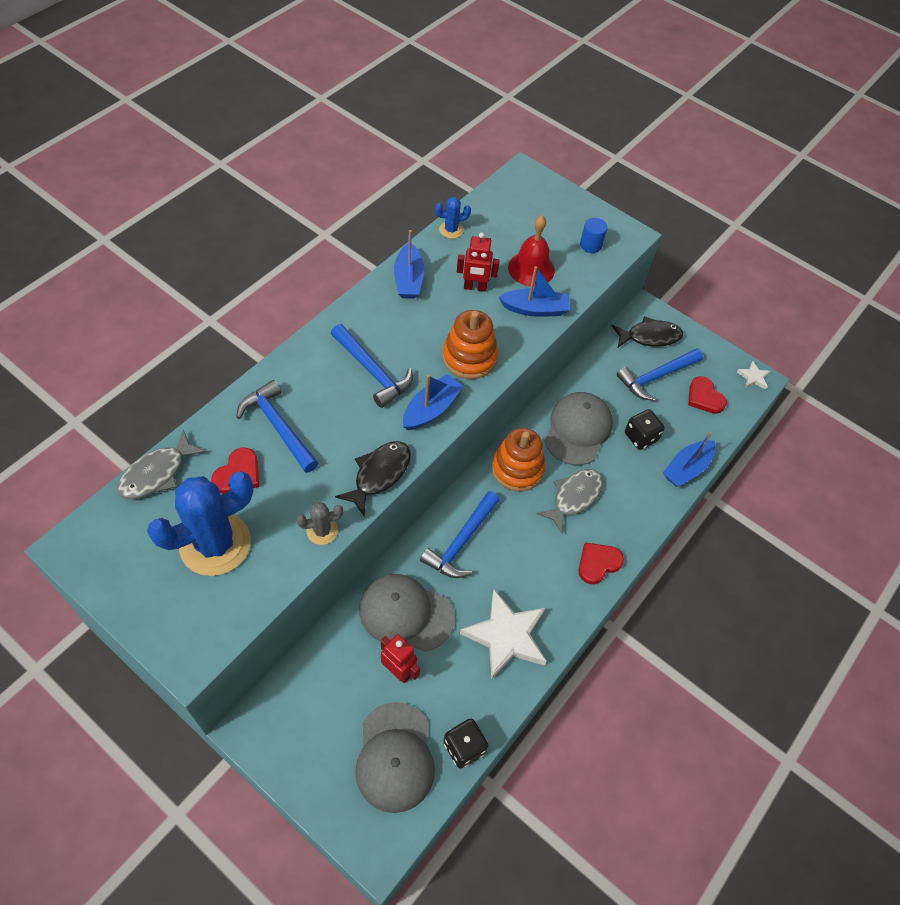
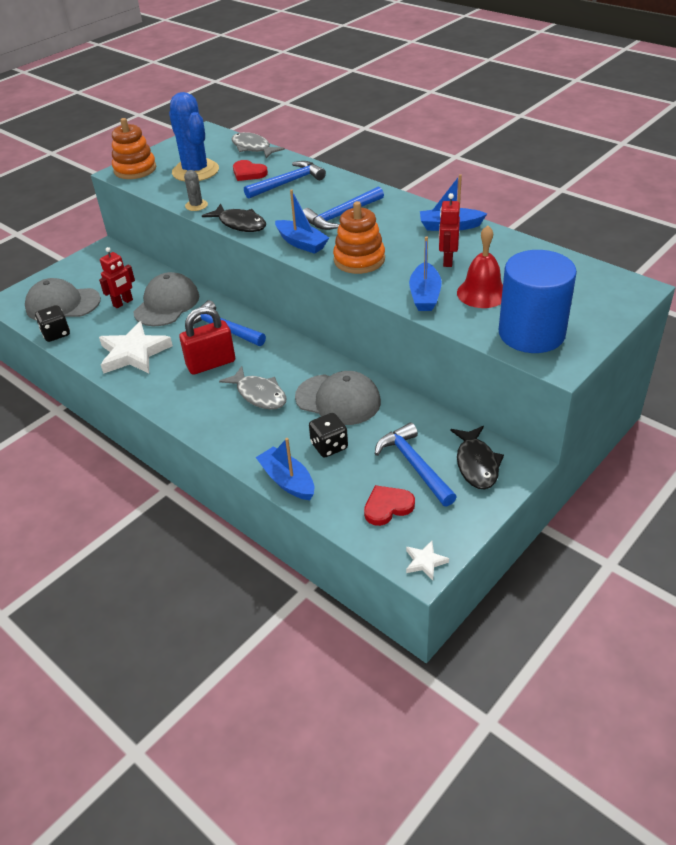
camera: 100 degrees right, 15 degrees down
(451, 230) = (524, 245): blue cactus -> none
(517, 468) = (293, 359): orange stacking toy -> orange stacking toy (135, 169)
(525, 548) = (211, 364): none -> red padlock
(590, 245) = (531, 333): blue cylinder -> blue cylinder, size x2.48
(598, 563) = (187, 408): red heart -> none

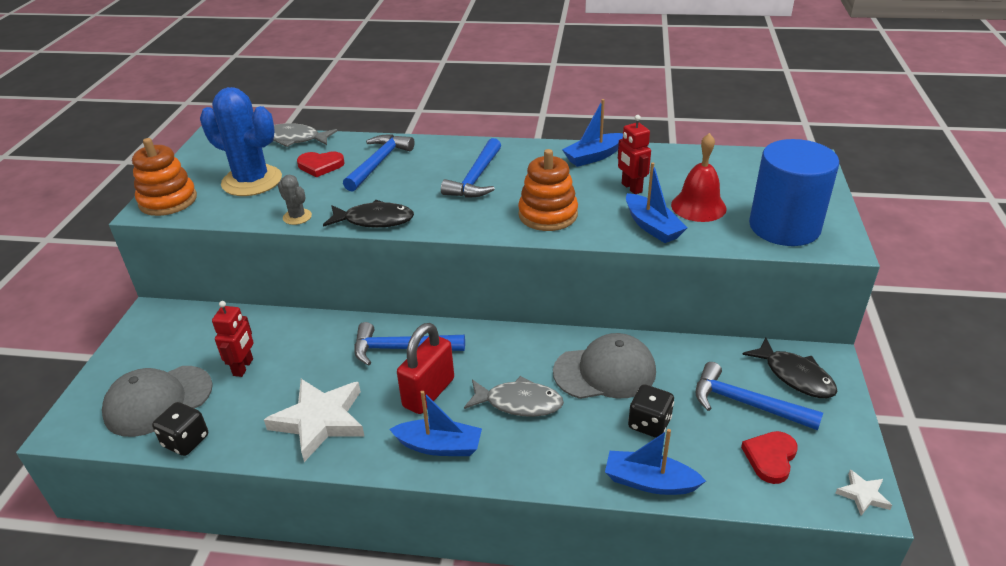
camera: 35 degrees left, 5 degrees down
(167, 304) = (303, 347): grey cap -> none
(301, 243) = (468, 218): blue boat -> blue boat (439, 446)

